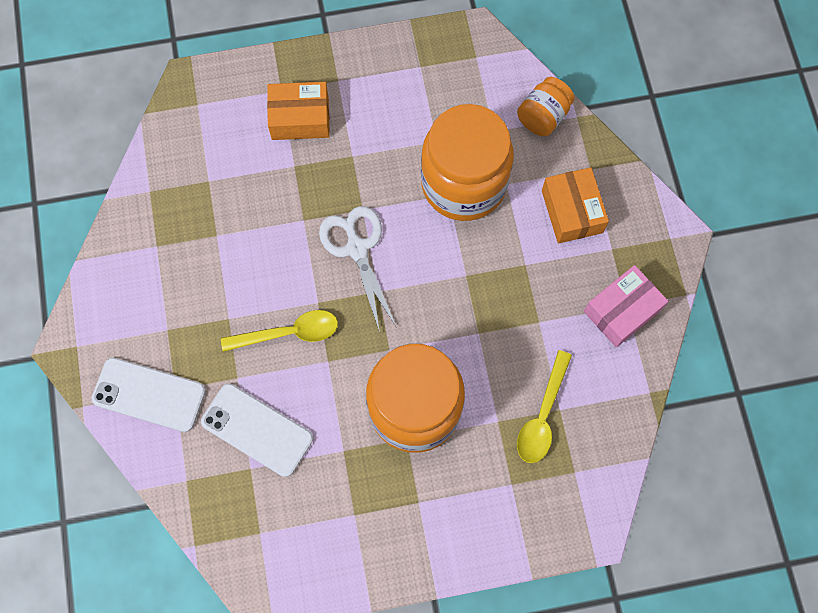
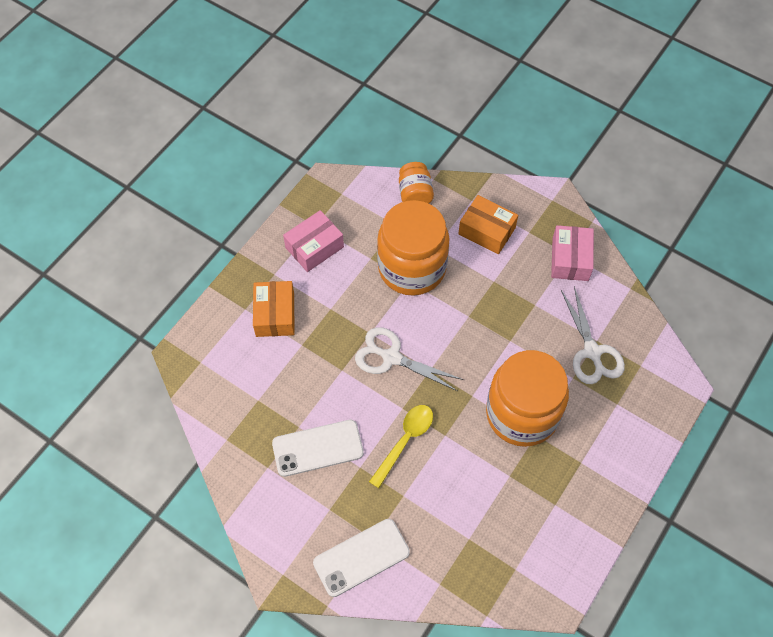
camera: 45 degrees left, 10 degrees down
(257, 430) = (448, 513): white phone -> white phone (317, 448)
(300, 118) = (275, 314): orange box -> orange box turned 45 degrees counterclockwise
(398, 87) = (314, 247): none -> pink box
(542, 416) = (592, 352): yellow spoon -> white scissors

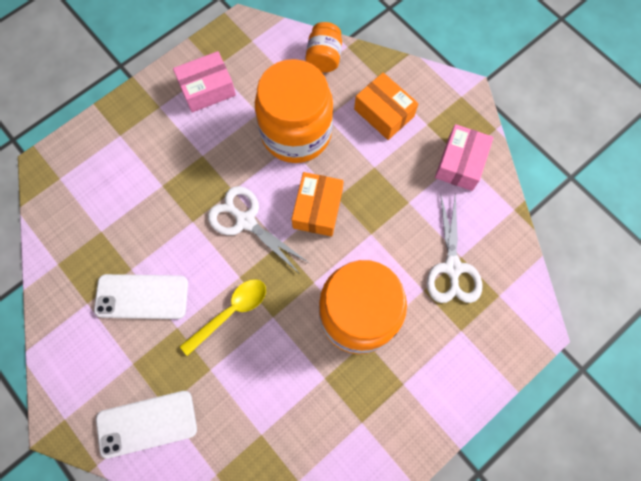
camera: 15 degrees right, 10 degrees up
(275, 314) = (146, 148): orange box -> orange box (317, 209)

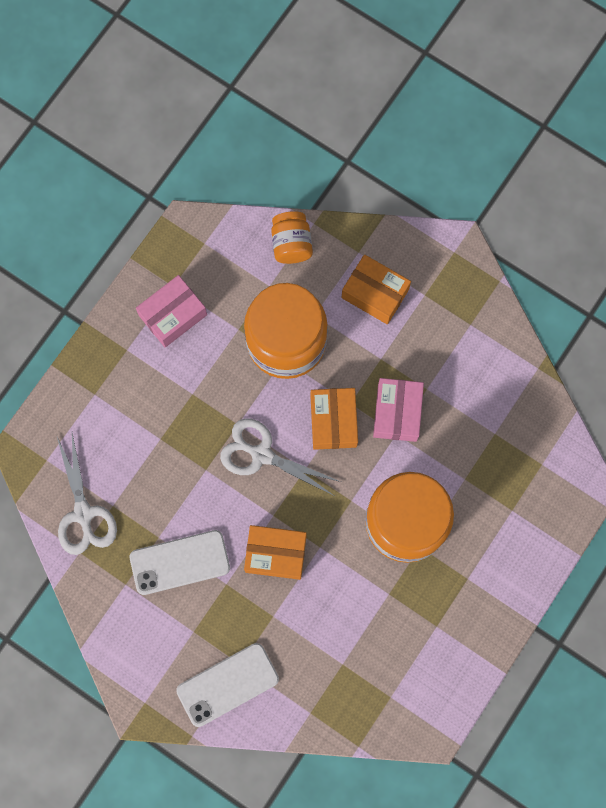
camera: 15 degrees left, 5 degrees up
(230, 312) = (275, 554): yellow spoon -> orange box
(452, 268) = (488, 448): white scissors -> white scissors (83, 514)
(460, 163) = (470, 331): pink box -> pink box (397, 413)

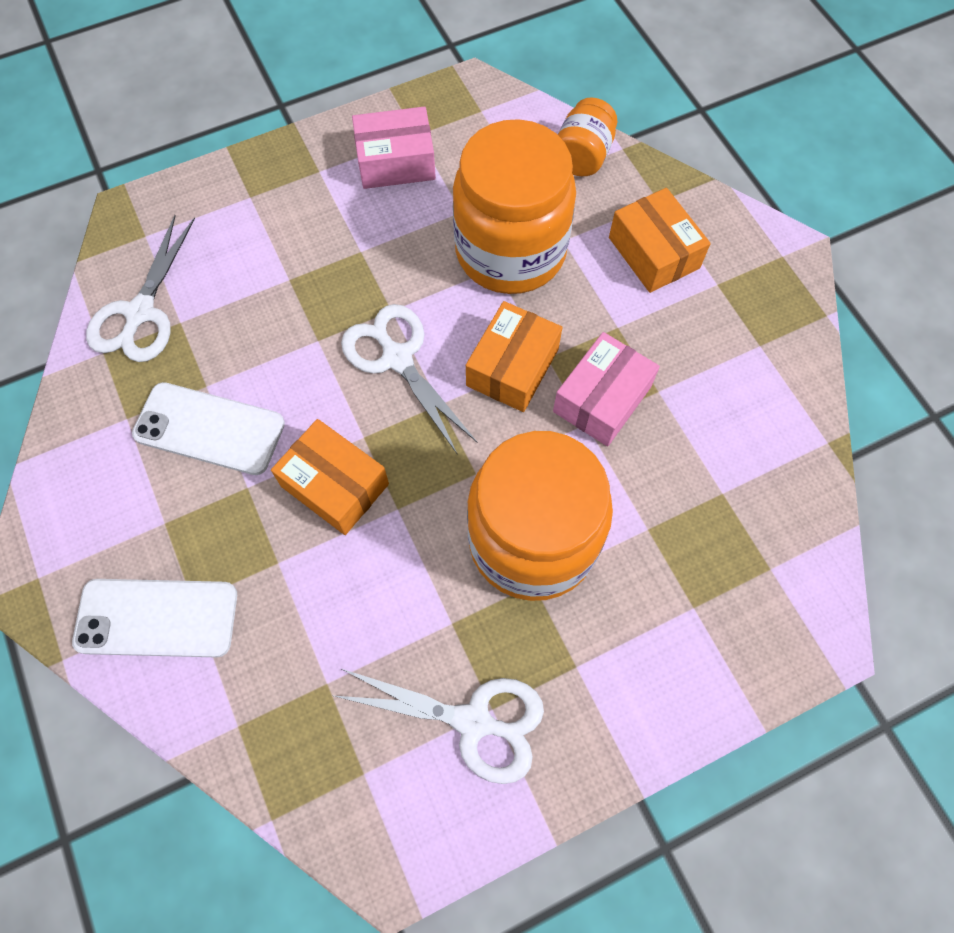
camera: 30 degrees right, 10 degrees down
(431, 638) = (473, 722): none -> white scissors

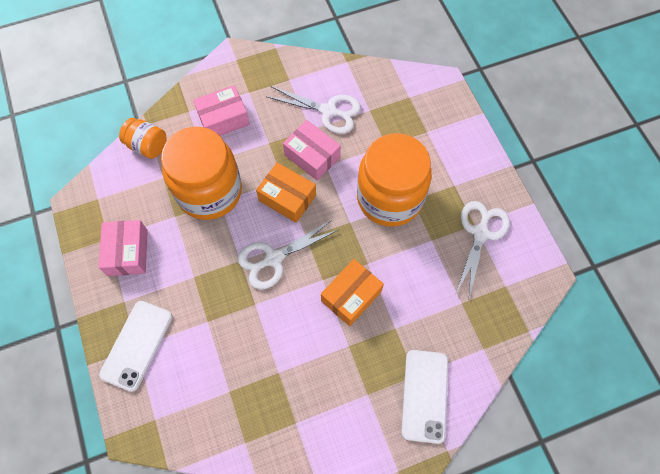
camera: 85 degrees left, 0 degrees up
(140, 313) = (218, 419): white scissors -> white scissors (328, 111)
(209, 429) = (308, 369): white phone -> white phone (137, 345)
(653, 253) = (223, 119): orange box -> pink box

